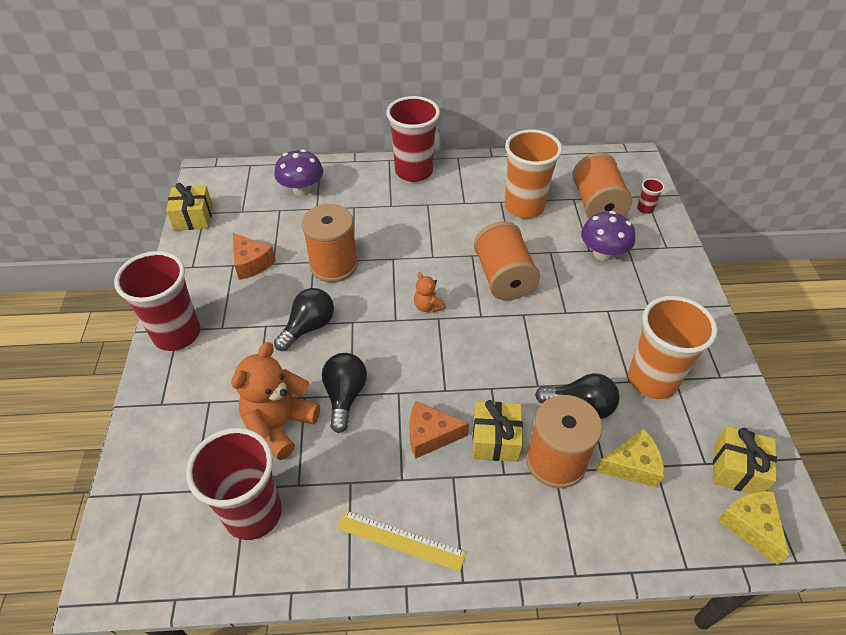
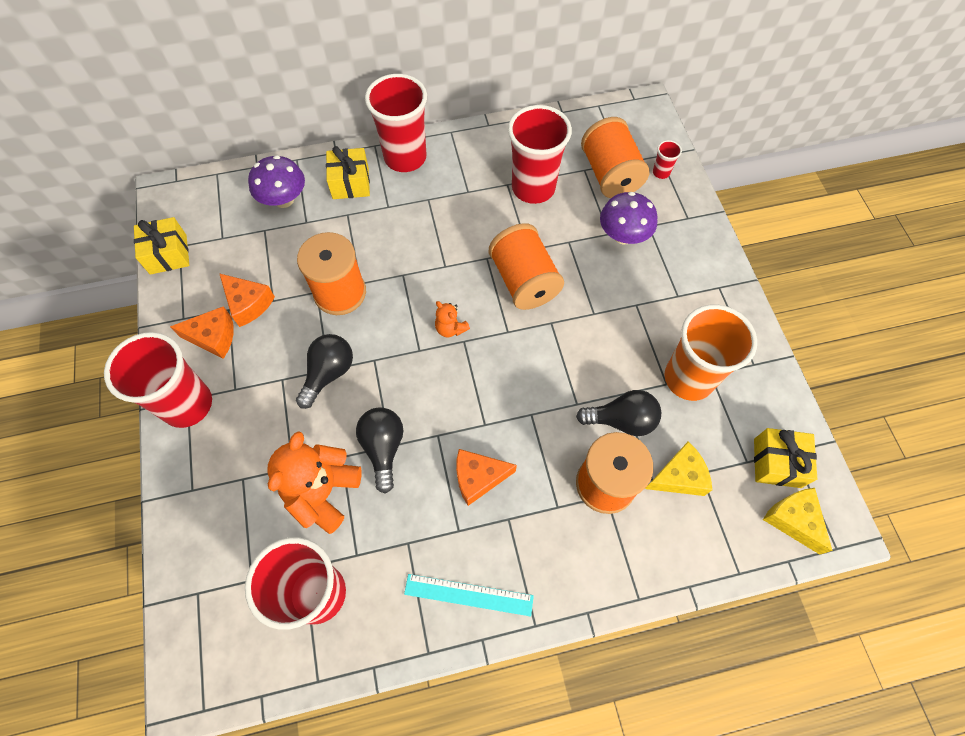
camera: 10 degrees left, 15 degrees up
(214, 284) = (213, 337): none -> orange cheese
(400, 540) = (468, 595): yellow ruler -> turquoise ruler
(495, 440) = (543, 471): yellow gift -> yellow gift (350, 183)
(524, 207) = (533, 188): orange cup -> red cup

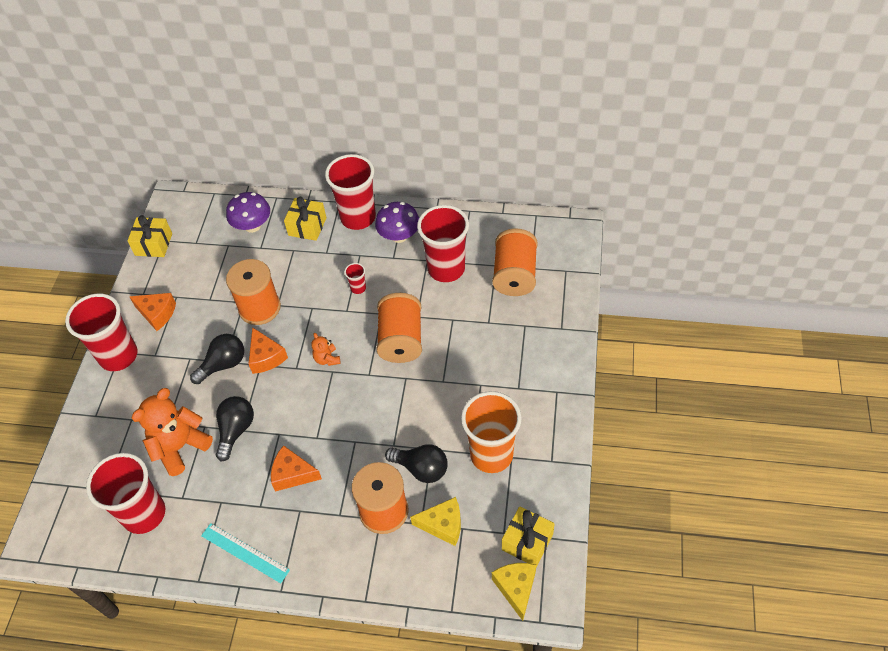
camera: 25 degrees right, 10 degrees down
(248, 304) = (192, 297): orange cheese -> orange cheese (266, 357)
(623, 235) = (499, 327): purple mushroom -> purple mushroom (399, 236)
(661, 172) = (559, 285): red cup -> red cup (358, 288)

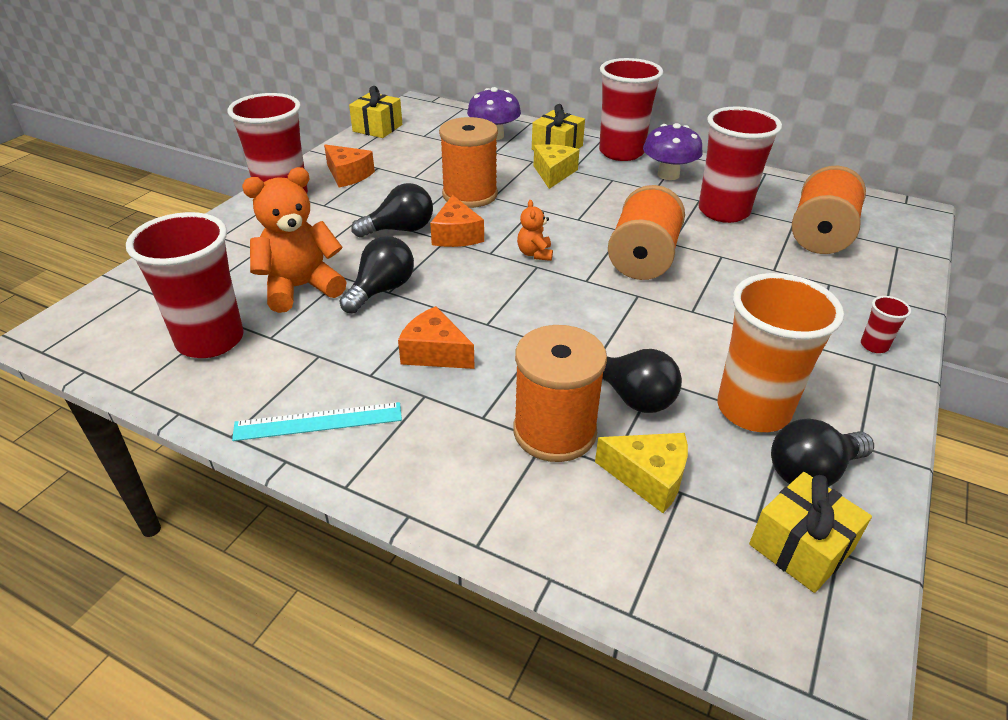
camera: 15 degrees right, 15 degrees down
(245, 552) = (318, 421): turquoise ruler -> turquoise ruler turned 60 degrees counterclockwise
(358, 288) = (600, 204): red cup -> red cup (874, 346)
(516, 588) = (768, 616): yellow cheese -> yellow cheese (553, 173)
(528, 490) = (811, 472): none -> black light bulb

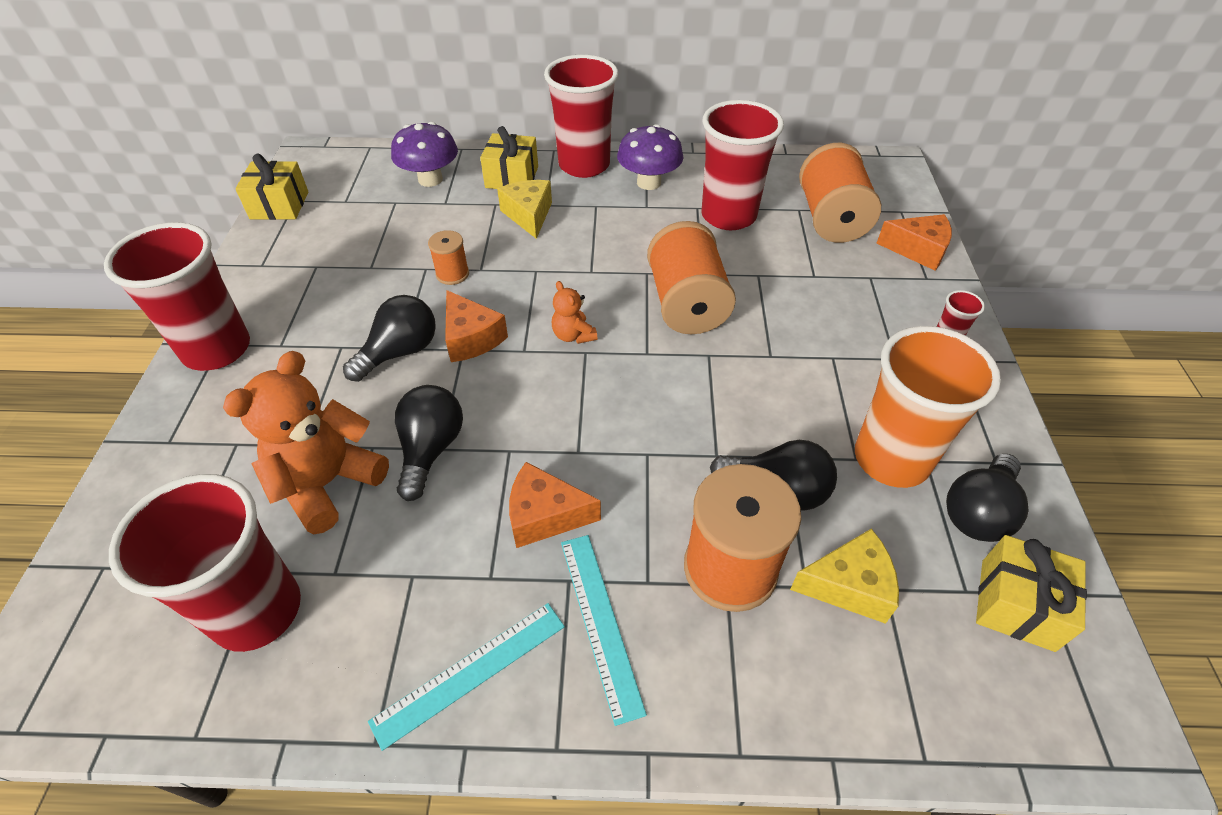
camera: 25 degrees left, 10 degrees up
(348, 175) = (285, 289): orange cheese -> orange cheese (918, 250)
(429, 427) = (600, 622): none -> turquoise ruler
(470, 195) = (452, 274): orange spool -> orange spool, size x0.50

